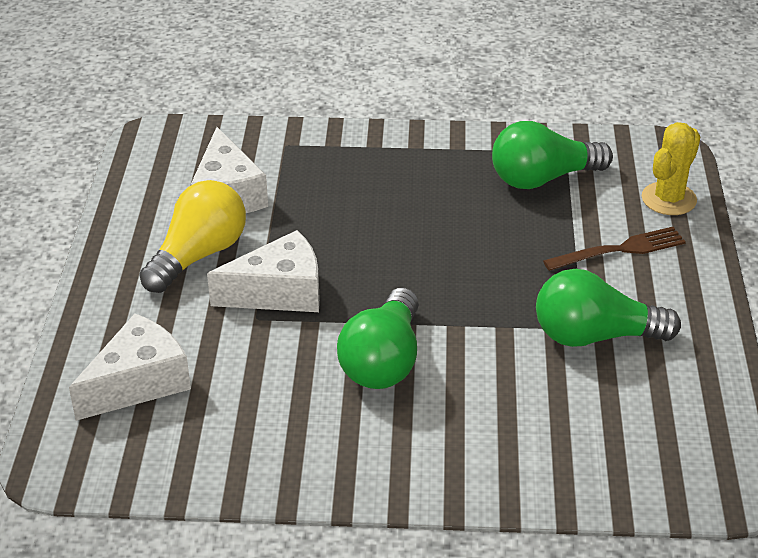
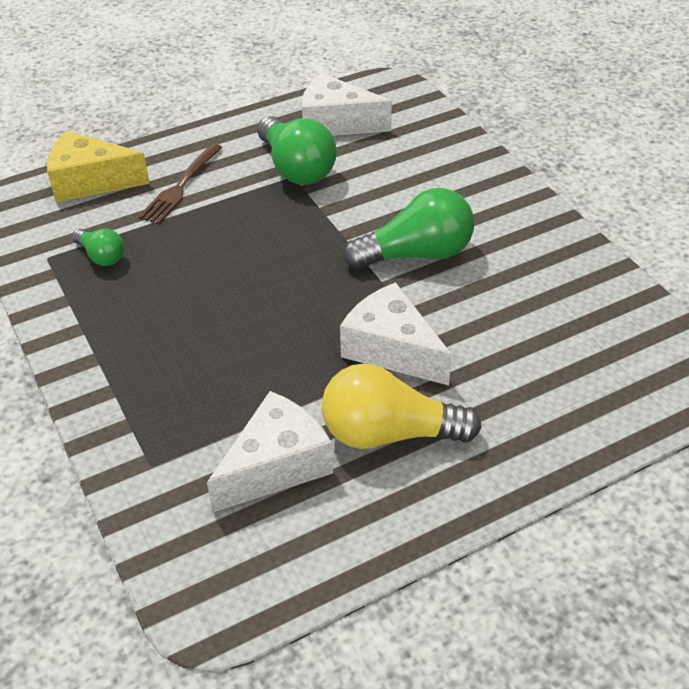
camera: 120 degrees left, 5 degrees up
(138, 383) = (578, 379): white cheese -> white cheese (336, 123)
(543, 178) = (101, 256): green light bulb -> green light bulb, size x0.53
(619, 250) = (181, 186): brown fork -> brown fork turned 105 degrees counterclockwise
(669, 199) = (90, 182): yellow cactus -> yellow cheese

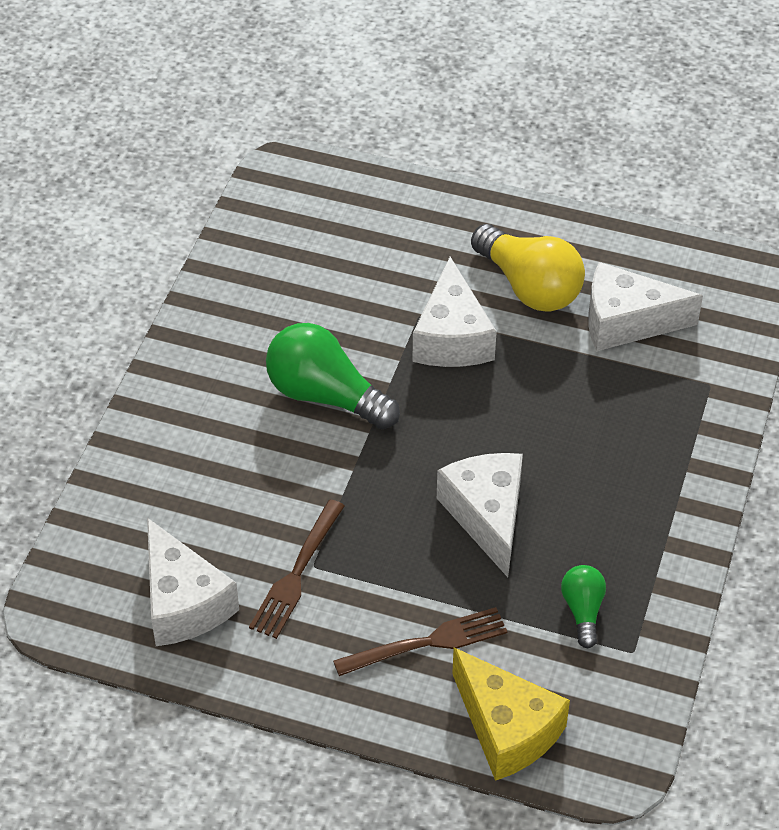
camera: 135 degrees left, 5 degrees up
(222, 263) = (487, 516): none -> white cheese
(296, 168) = (297, 573): green light bulb -> brown fork

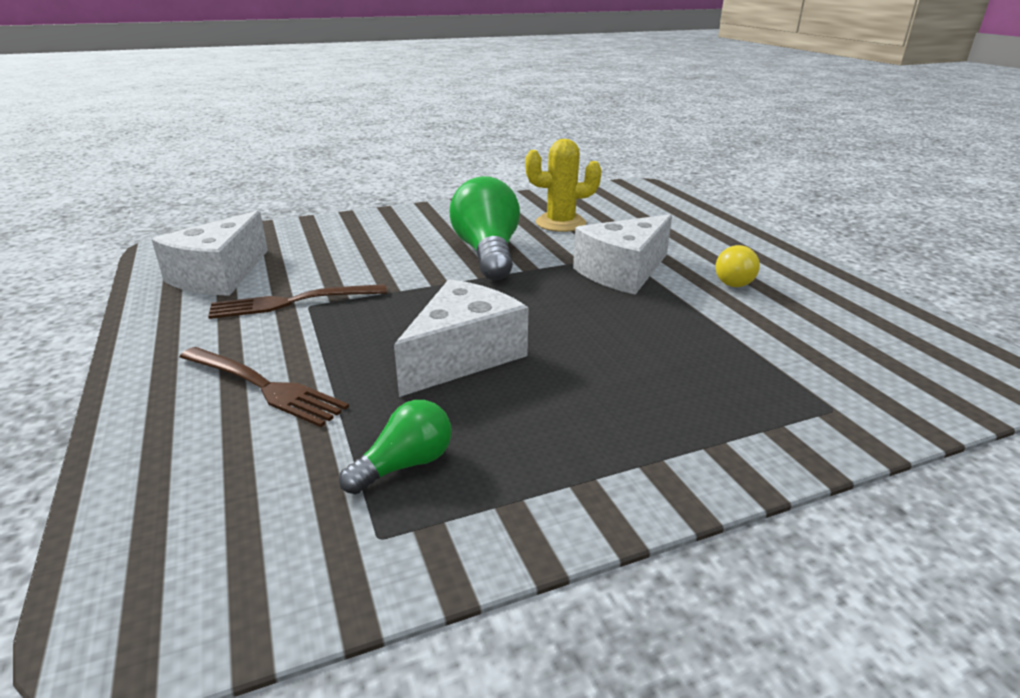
camera: 50 degrees right, 20 degrees down
(310, 301) = (560, 223): none -> yellow cactus
(506, 728) = (166, 487): yellow cheese -> none
(529, 286) = (732, 280): yellow light bulb -> yellow light bulb, size x0.53
(626, 322) = (796, 332): white cheese -> none

